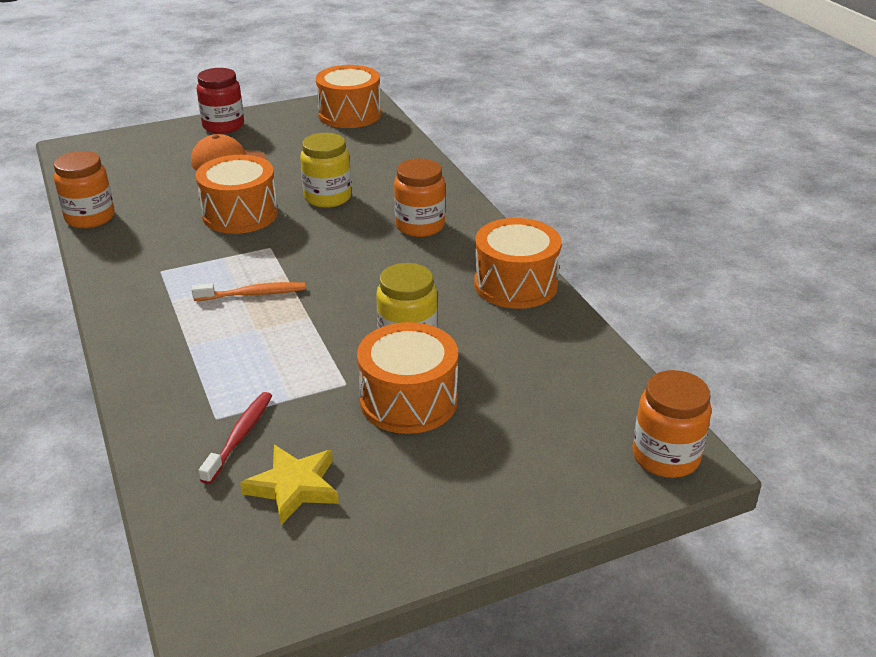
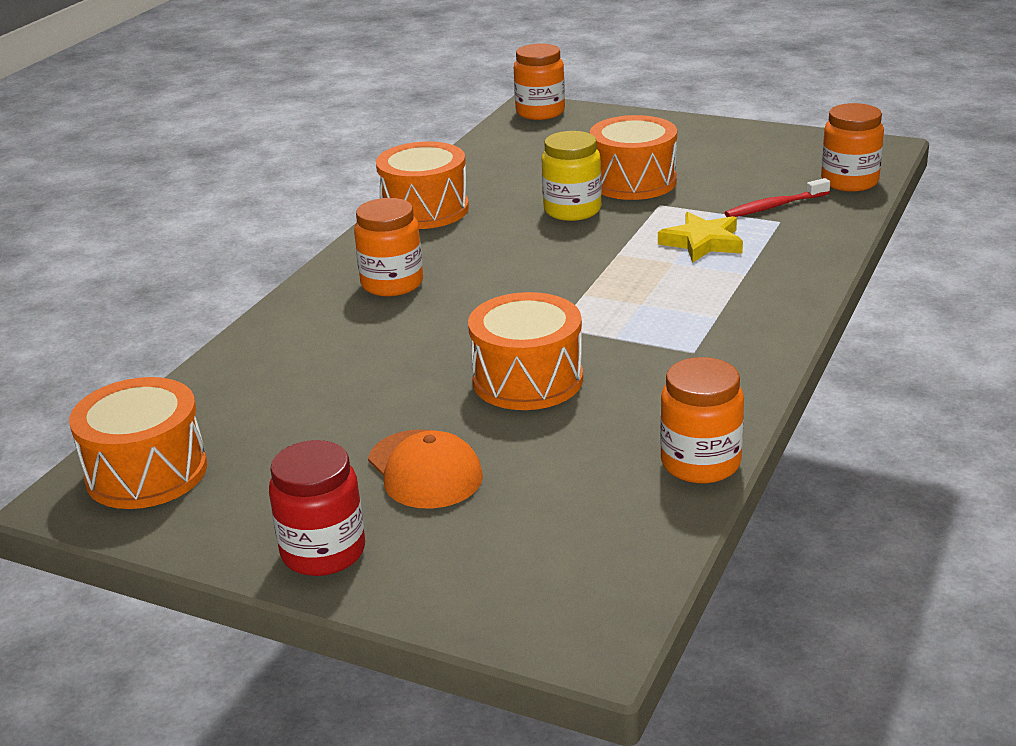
camera: 130 degrees left, 5 degrees down
(197, 519) = (849, 182): none -> orange jar
(253, 294) = (636, 291): orange toothbrush -> none
(294, 487) = (770, 173): yellow star -> yellow star (702, 242)
(327, 197) = (411, 355): yellow jar -> none

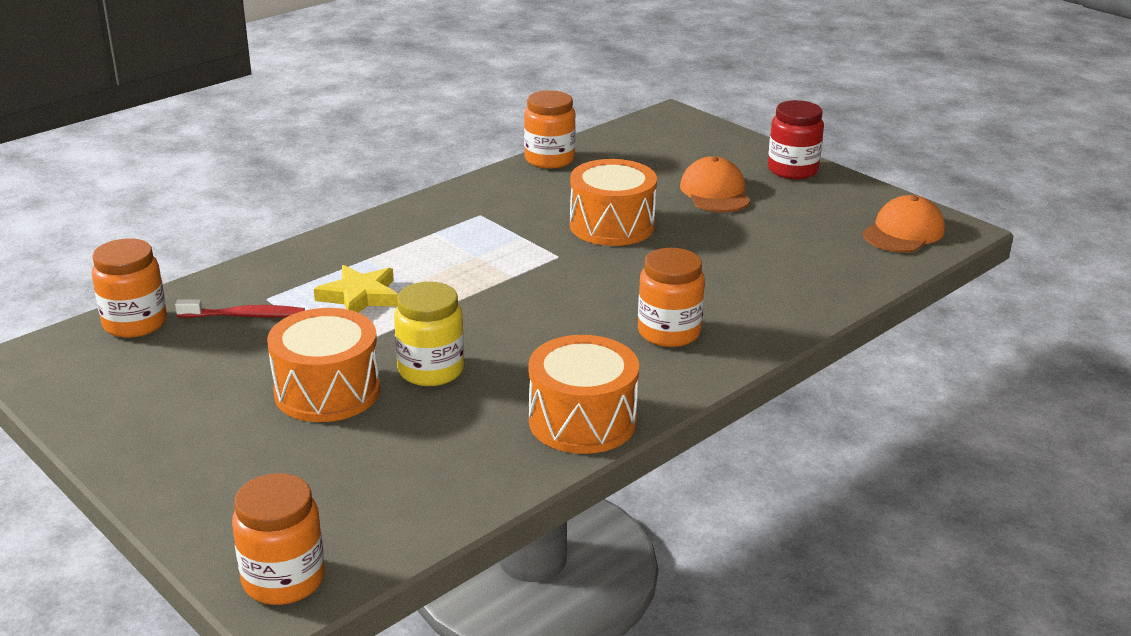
camera: 160 degrees left, 0 degrees up
(146, 472) = (903, 232): orange drum -> orange cap

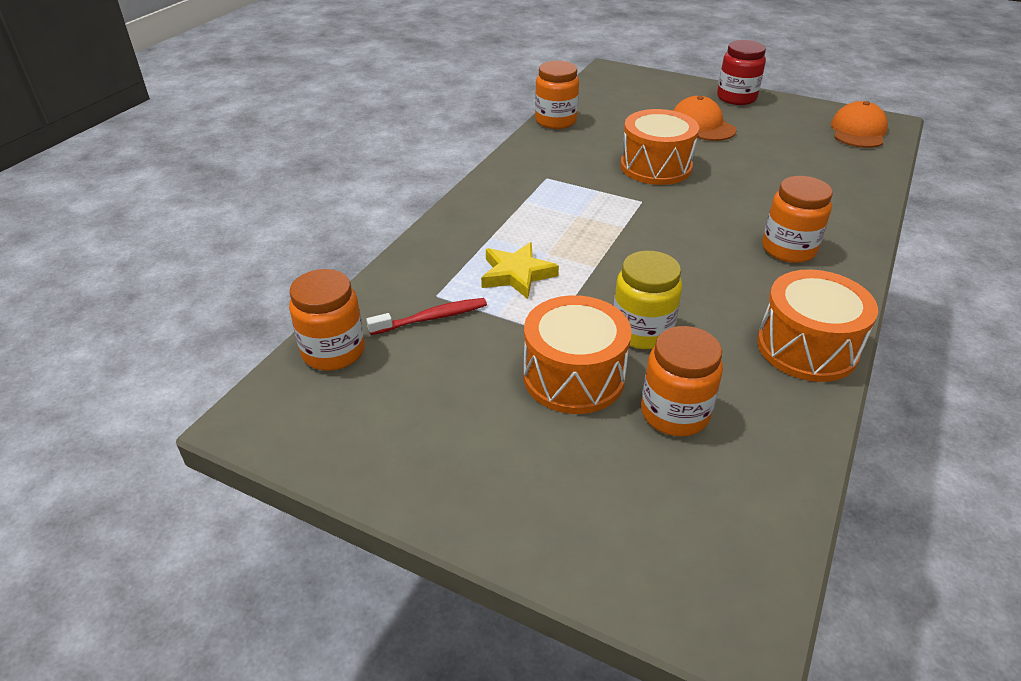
camera: 20 degrees left, 10 degrees up
(283, 580) = (723, 604): orange jar -> orange jar (674, 413)

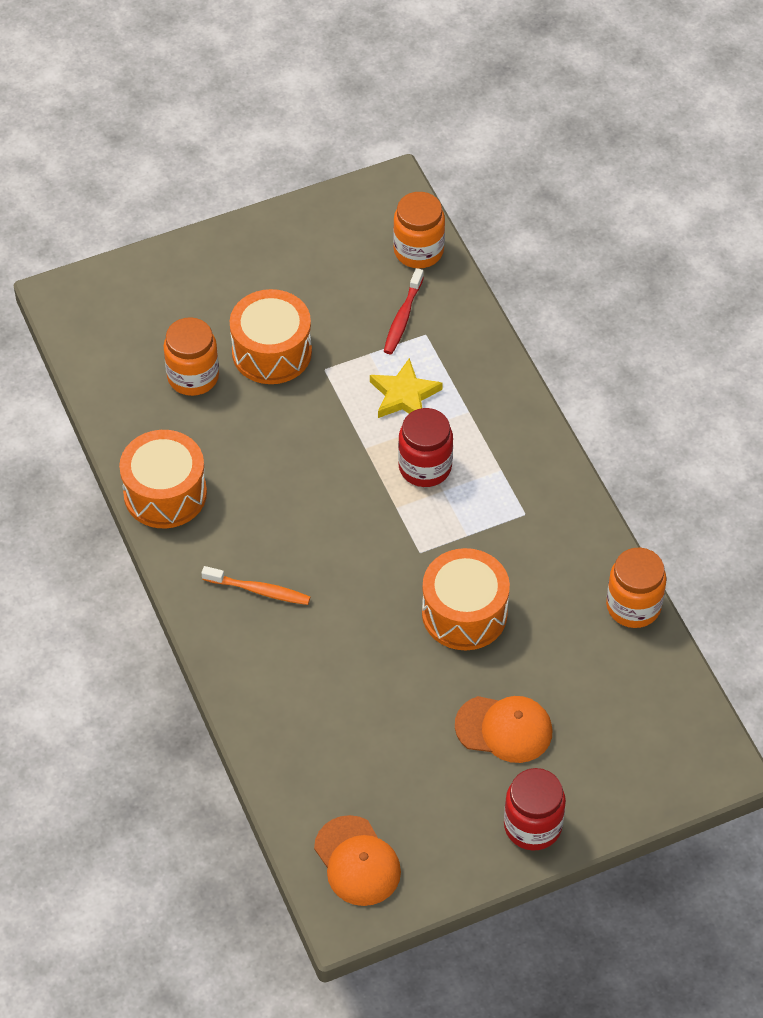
camera: 130 degrees right, 15 degrees up
(570, 232) = (425, 467): none -> red jar
(642, 331) = (272, 418): yellow jar -> none
(788, 249) = (259, 590): orange jar -> orange toothbrush

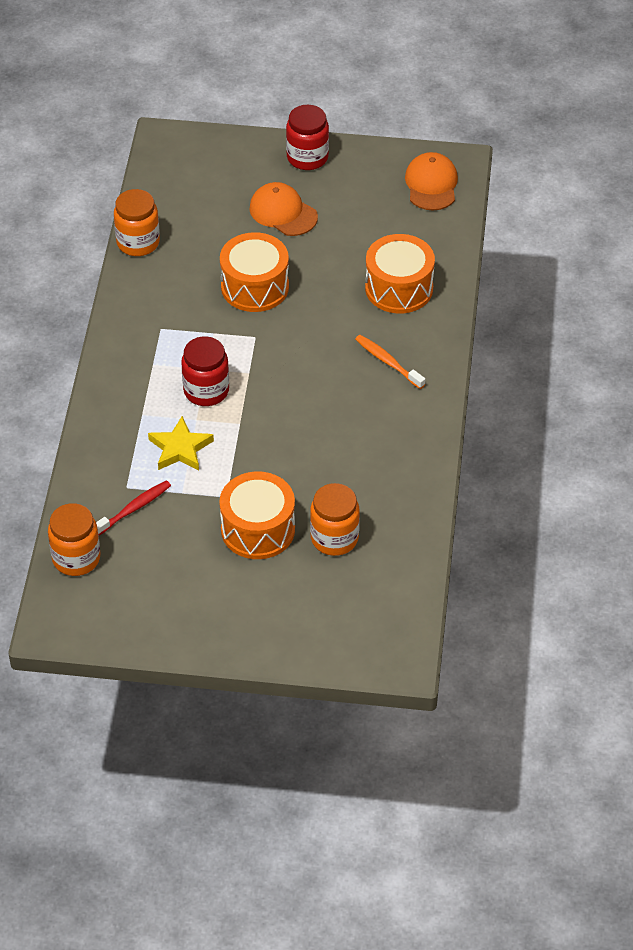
camera: 150 degrees left, 5 degrees down
(165, 493) = (414, 458): orange drum -> orange drum (399, 288)

